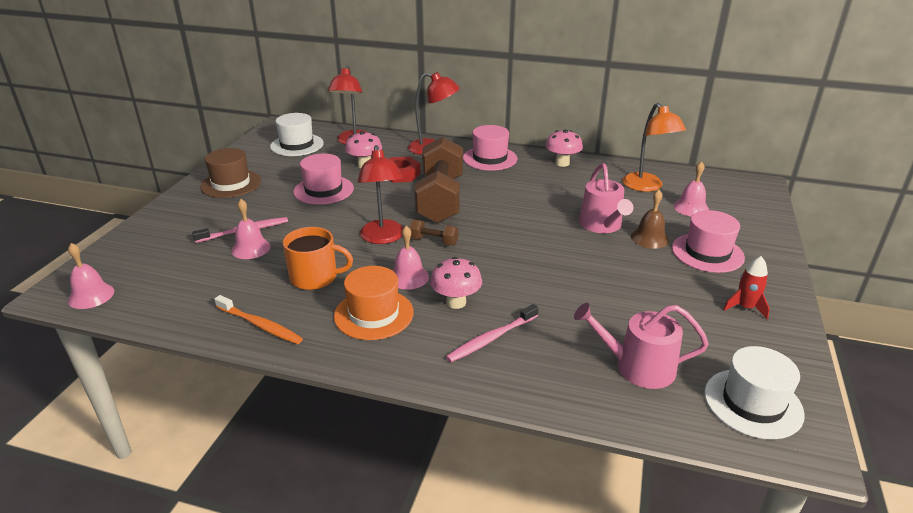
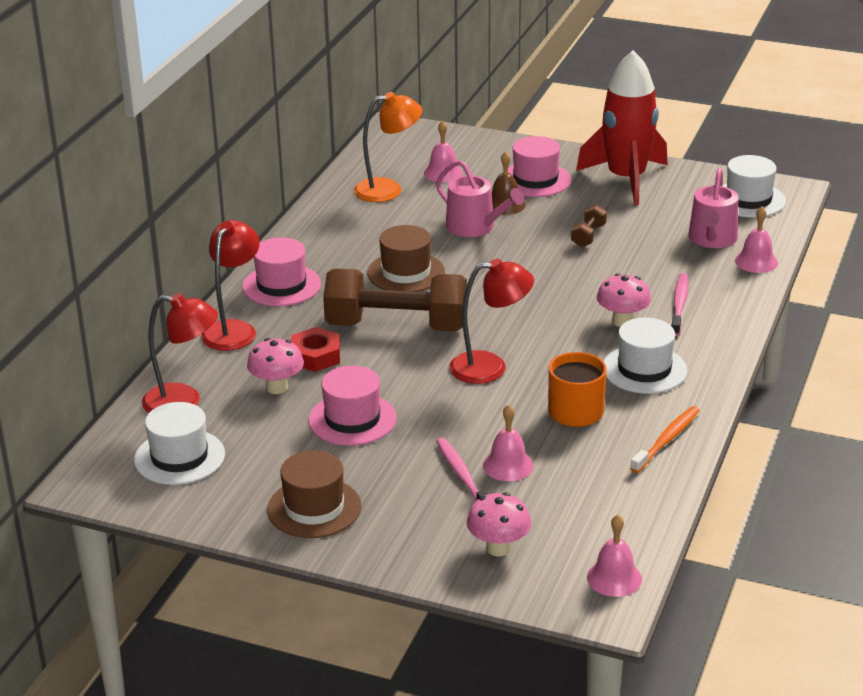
camera: 85 degrees left, 0 degrees up
(374, 314) = (644, 369): orange hat -> white hat
(408, 277) = (576, 349): pink bell -> pink bell (756, 261)
(433, 241) = (501, 333): brown dumbbell -> brown dumbbell (588, 236)
(491, 339) = (679, 304): pink toothbrush -> pink toothbrush turned 135 degrees counterclockwise
(518, 199) = (406, 272): none -> brown hat
(562, 163) = (311, 235): pink mushroom -> pink mushroom (498, 548)
(602, 225) = (475, 227): pink watering can -> pink watering can turned 45 degrees clockwise
(745, 307) = (626, 179): red rocket -> red rocket, size x2.46

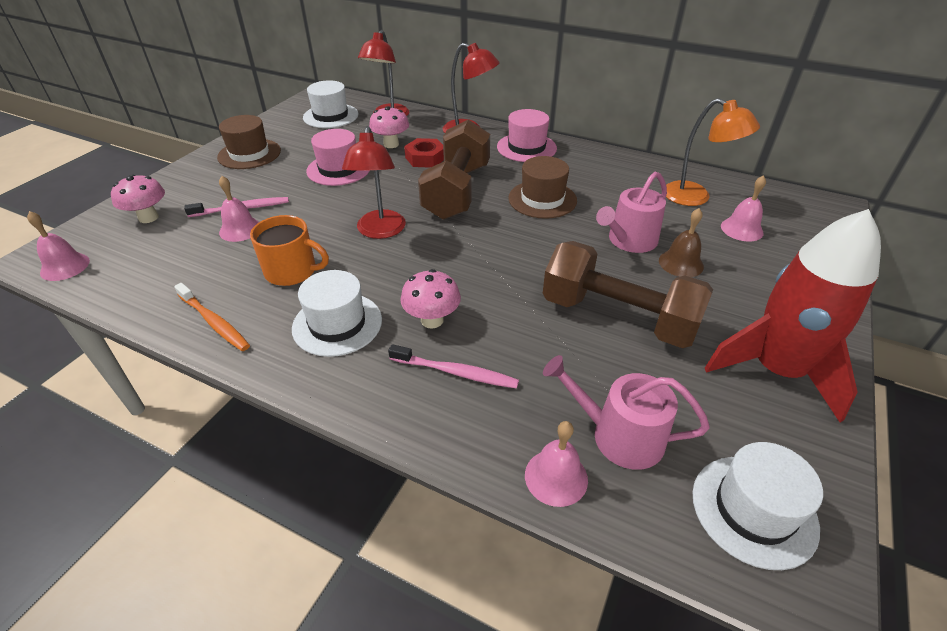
camera: 95 degrees right, 10 degrees up
(388, 189) = (695, 197): orange lamp -> orange lamp turned 45 degrees counterclockwise
(535, 180) = (747, 290): pink hat -> none
(588, 236) = (618, 317): brown dumbbell -> brown dumbbell, size x2.43

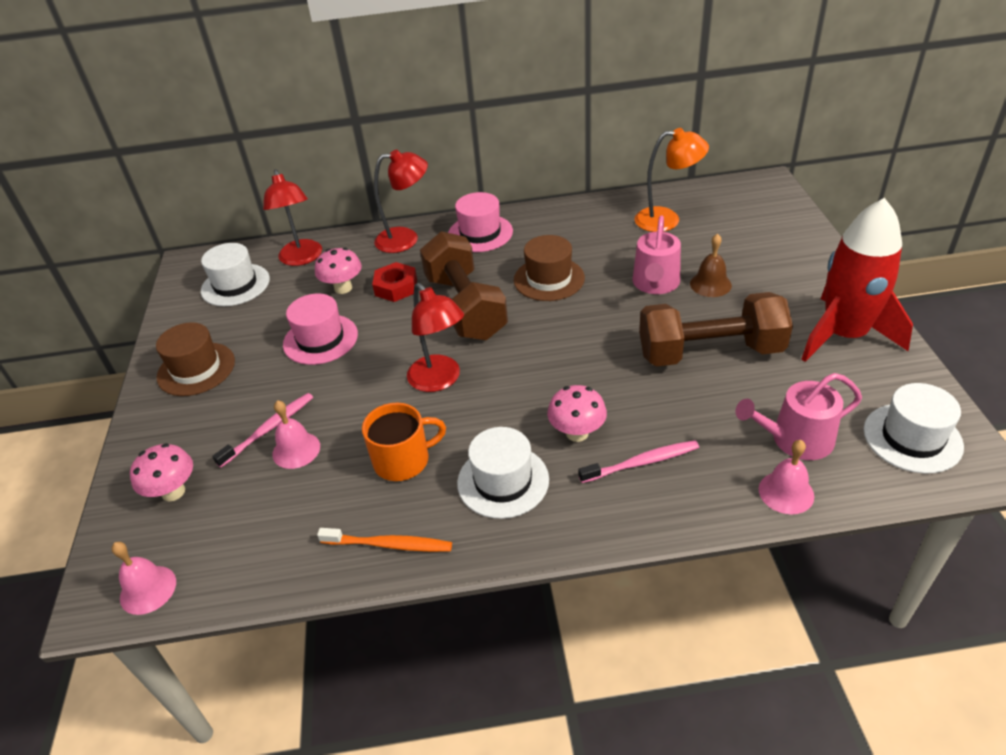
camera: 30 degrees left, 0 degrees up
(741, 229) = (725, 233): pink bell -> none

